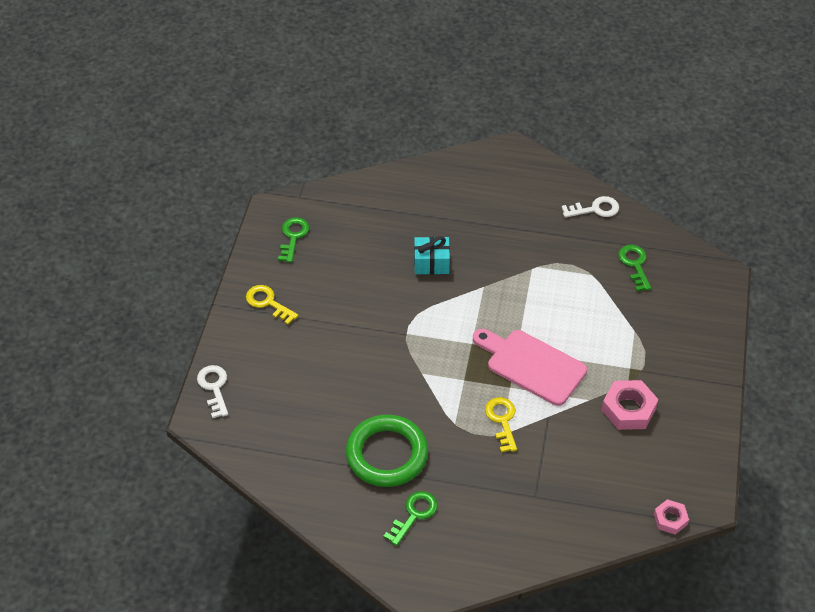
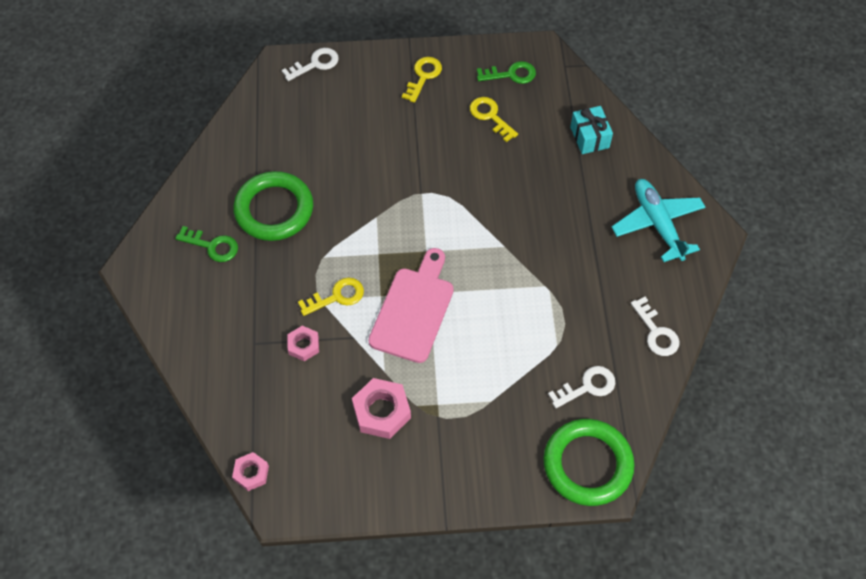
camera: 75 degrees right, 10 degrees up
(337, 263) = (490, 116): none -> yellow key
(431, 263) = (519, 194): turquoise gift -> turquoise gift (589, 137)
(491, 180) = (657, 223): none -> turquoise plane
(548, 456) = (303, 345): none -> pink nut
(635, 265) = (587, 387): green key -> white key
(703, 282) = (587, 464): none -> green ring

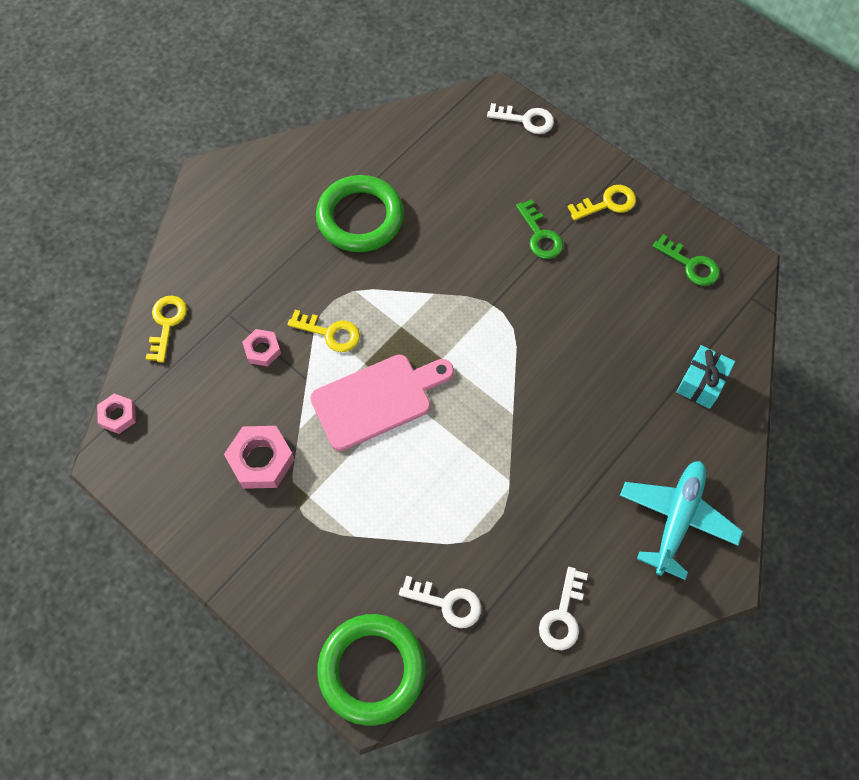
camera: 45 degrees right, 5 degrees up
(212, 246) = (283, 207): green key -> green key (540, 235)
(490, 116) = (628, 288): yellow key -> yellow key (167, 324)

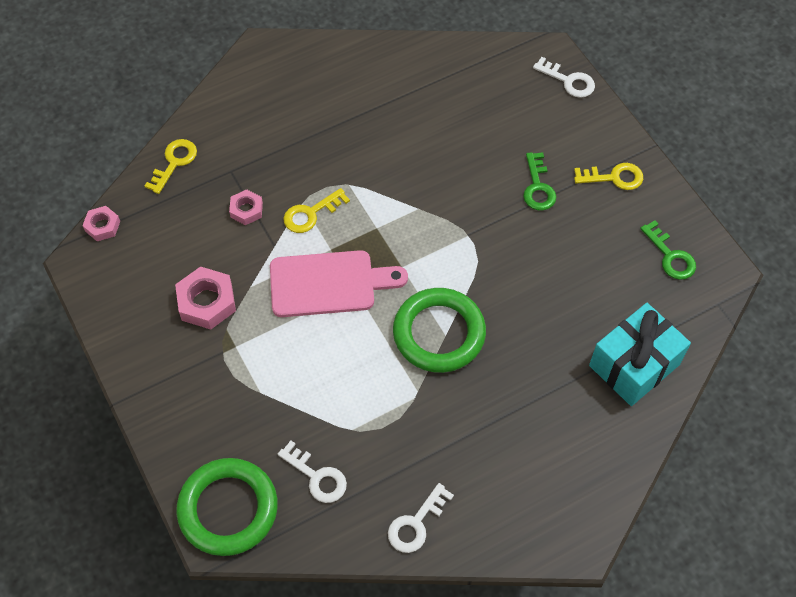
camera: 20 degrees right, 5 degrees down
(330, 333) = (311, 214): yellow key -> yellow key turned 105 degrees clockwise
(360, 218) = (379, 123): green ring -> green ring (439, 333)
(677, 518) = (558, 476): turquoise plane -> none
(701, 383) = (634, 365): turquoise gift -> turquoise gift, size x1.63

